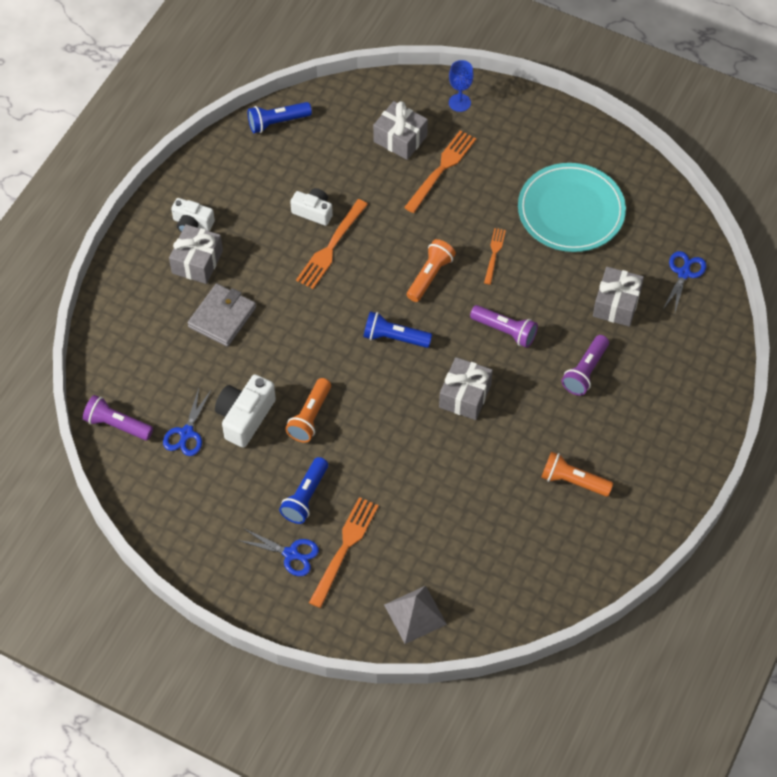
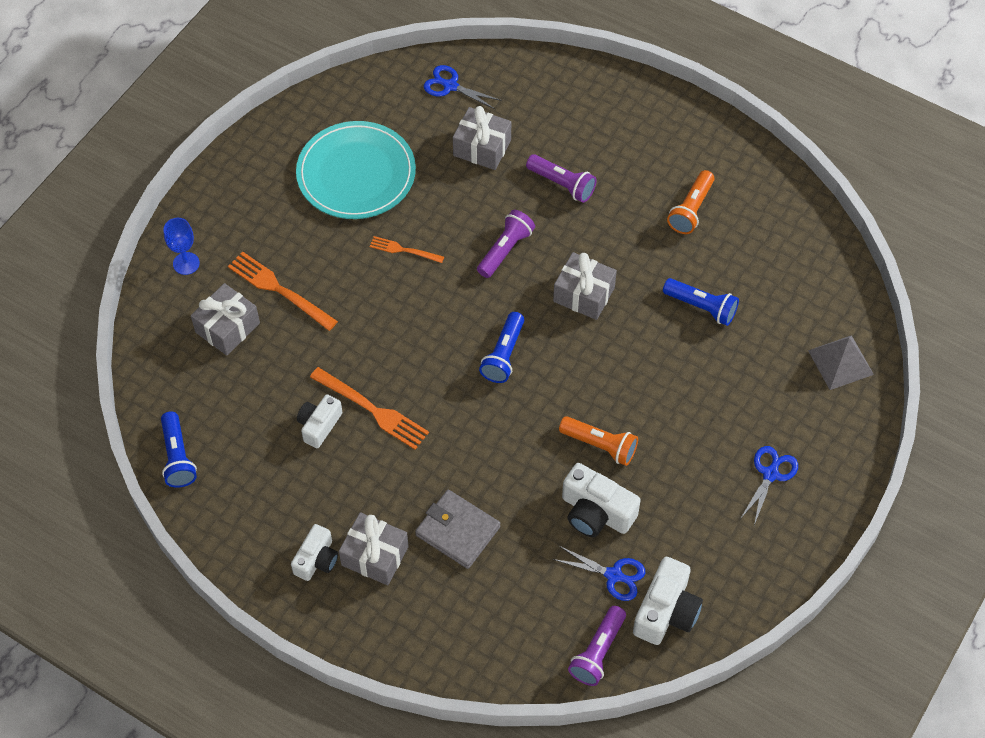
camera: 85 degrees left, 0 degrees up
(154, 474) = (666, 611): none -> white camera
(305, 497) = (701, 456): blue flashlight -> blue flashlight (701, 307)
(345, 547) = (763, 421): orange fork -> none
(430, 276) = (425, 314): orange flashlight -> none

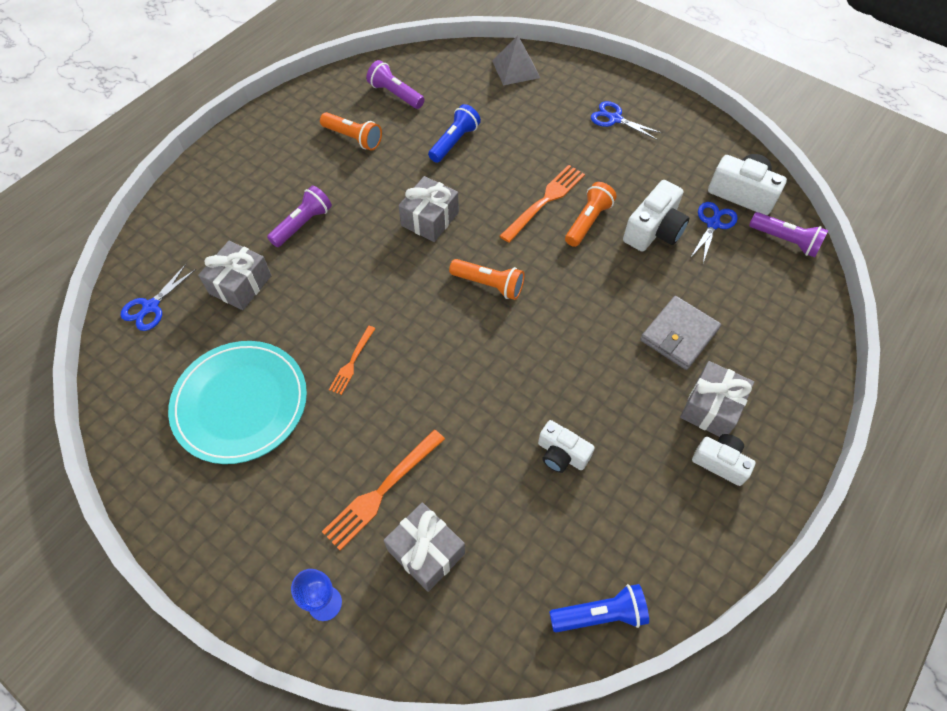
camera: 85 degrees left, 0 degrees up
(373, 410) = (545, 400): orange fork -> orange fork (545, 200)
(503, 355) = (489, 285): blue flashlight -> orange flashlight
(505, 250) = (369, 274): purple flashlight -> purple flashlight (395, 94)

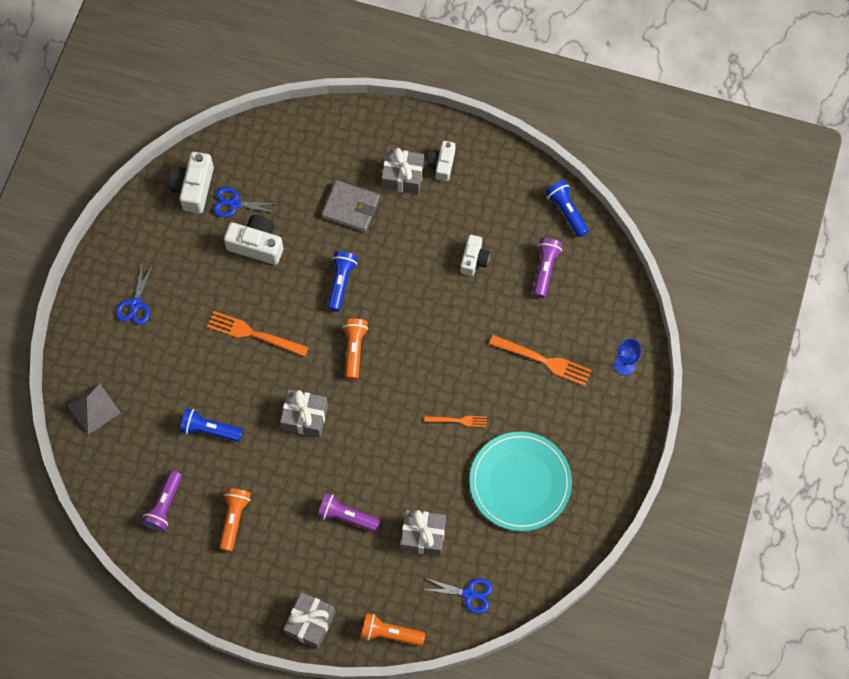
camera: 110 degrees left, 10 degrees up
(426, 552) = (571, 319): grey gift -> grey gift (310, 623)
(579, 296) = (341, 282): none -> blue flashlight
(588, 221) = (264, 295): orange flashlight -> orange flashlight (390, 633)
(785, 241) = (234, 150): purple flashlight -> purple flashlight (545, 269)

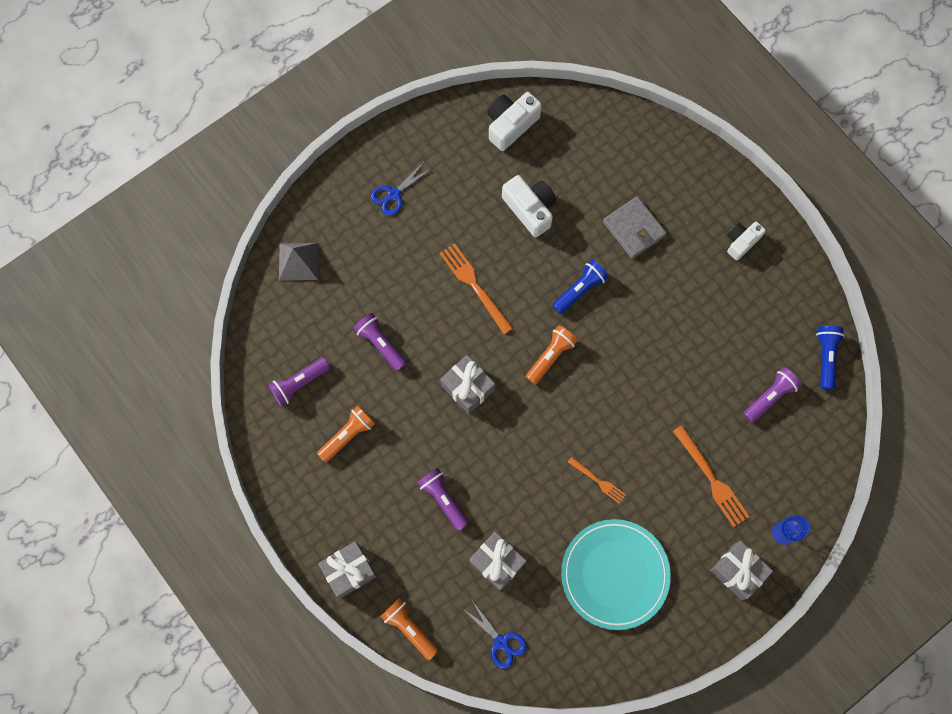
camera: 35 degrees right, 5 degrees up
(209, 429) = (380, 344): blue flashlight -> purple flashlight
(234, 203) = (536, 161): blue scissors -> none
(403, 177) = (699, 231): grey gift -> grey gift (738, 571)
(474, 259) = (711, 346): white camera -> none

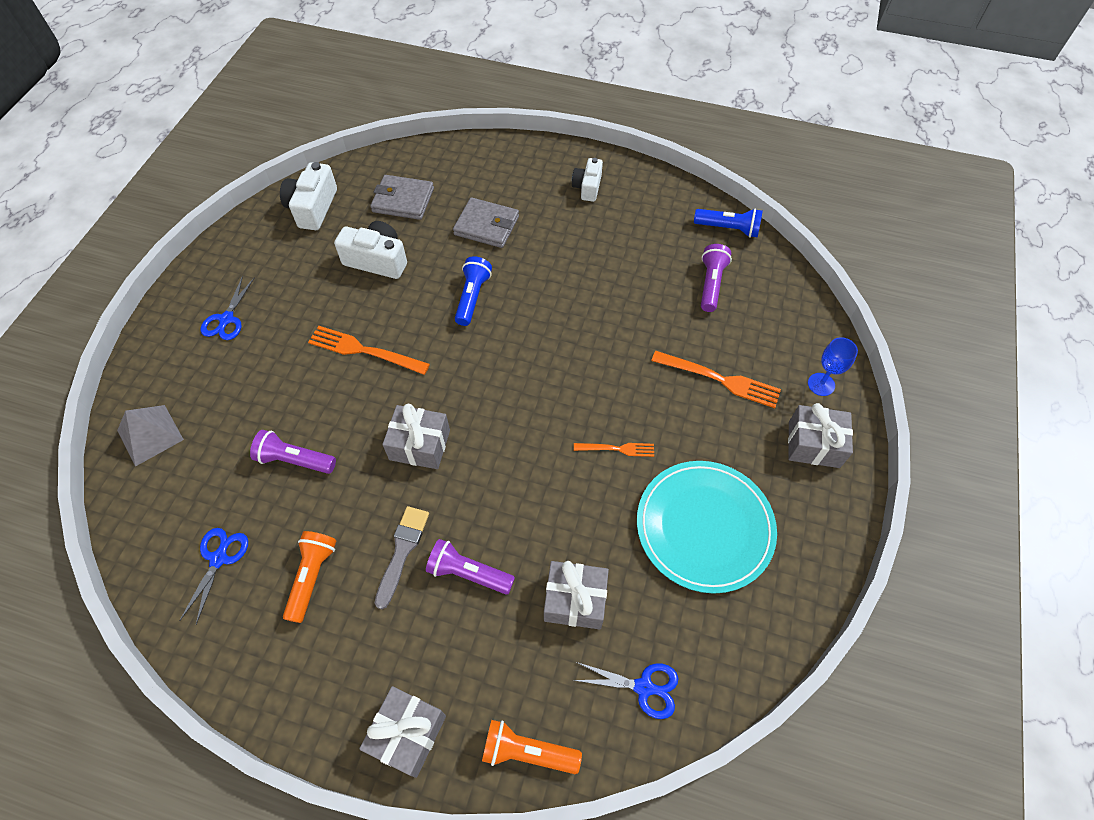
camera: 35 degrees left, 15 degrees down
(299, 384) = (219, 558): purple flashlight -> blue scissors
(411, 456) = (402, 551): none -> grey brush
(551, 356) = (486, 367): orange flashlight -> none
(584, 161) = (403, 200): none -> grey wallet
(826, 357) = (728, 229): blue flashlight -> blue flashlight turned 135 degrees clockwise

